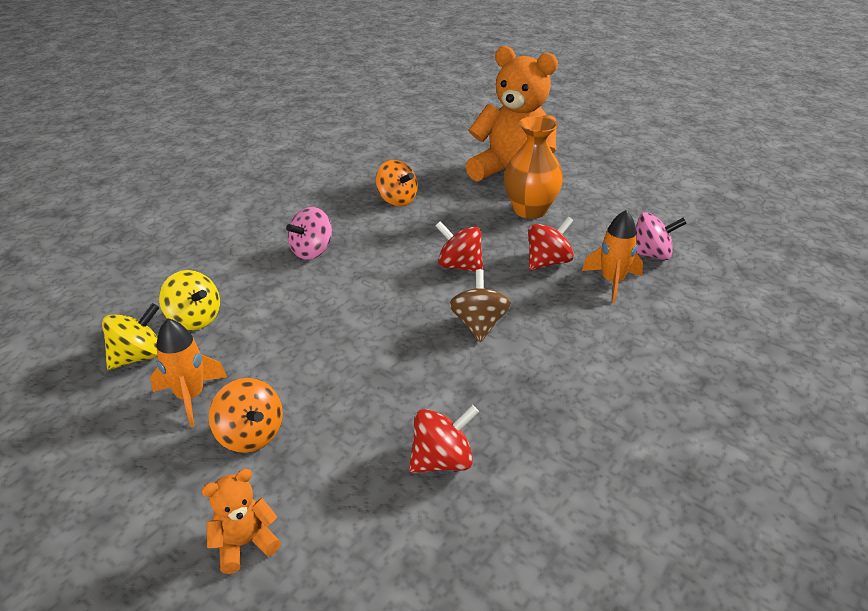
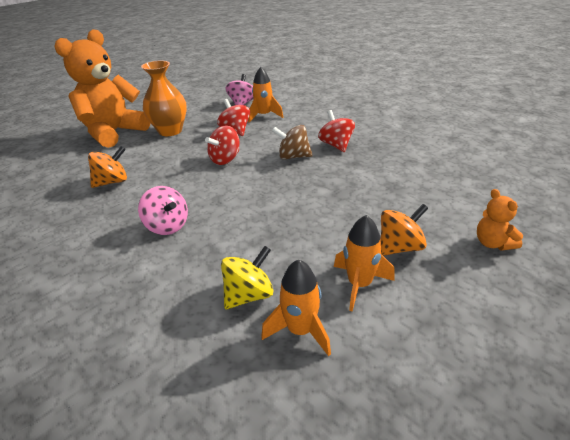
camera: 80 degrees left, 0 degrees up
(138, 357) = (300, 330): yellow spinning top -> orange rocket
(442, 460) = (411, 174): red spinning top -> red spinning top (336, 145)

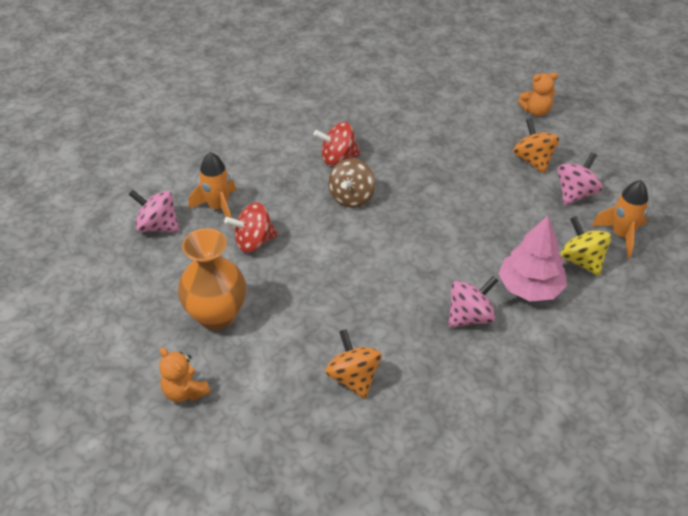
camera: 80 degrees left, 10 degrees up
(113, 132) = (185, 391): orange teddy bear -> orange teddy bear, size x0.41
(204, 259) = (530, 287): none -> pink tree
(225, 159) = (335, 258): red spinning top -> none
(359, 284) = (575, 194): orange rocket -> pink spinning top

